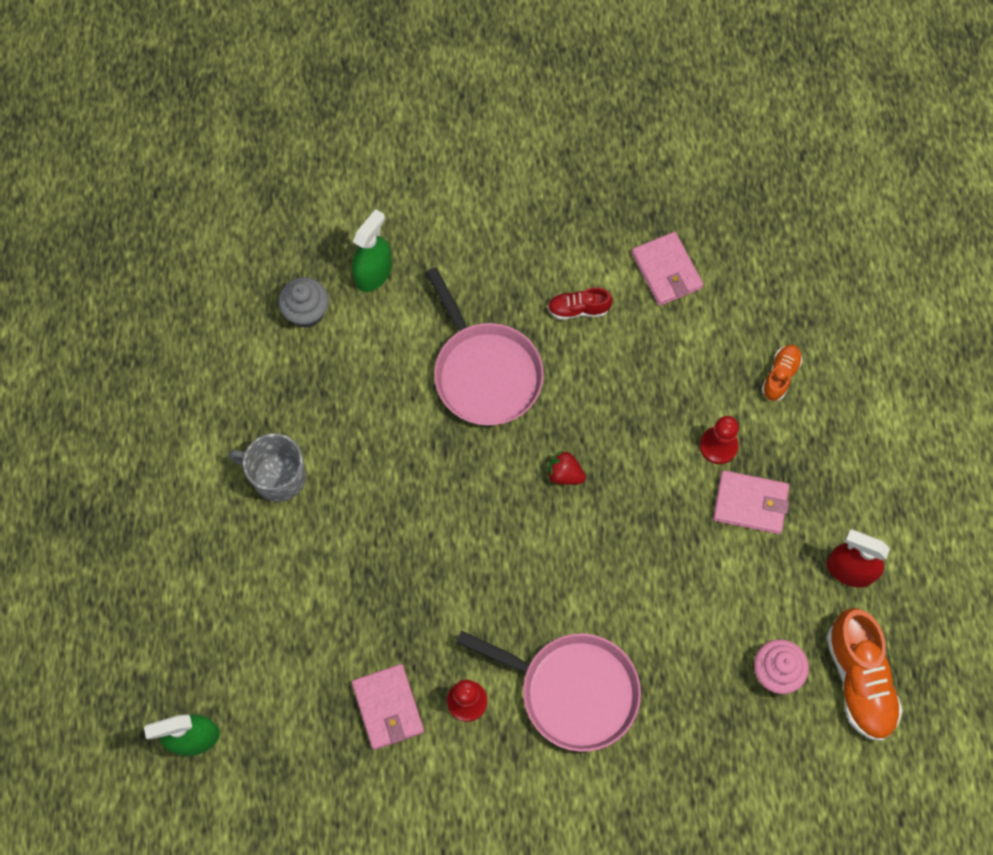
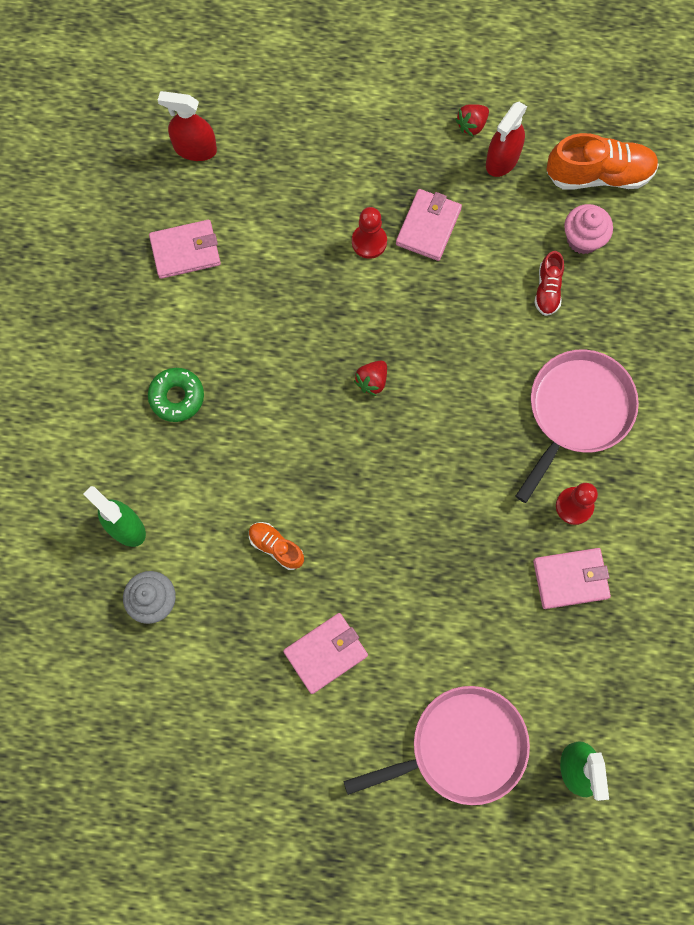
camera: 80 degrees left, 5 degrees up
(278, 476) = (325, 653): grey mug -> pink wallet
(485, 372) = (255, 436): pink pan -> pink pan (461, 747)
(511, 293) = (177, 397): none -> green donut
(578, 309) = (208, 338): red shoe -> red shoe (547, 289)
(780, 376) = (312, 175): orange shoe -> orange shoe (276, 547)
(781, 258) = (195, 149): none -> red spray bottle
(883, 531) = (471, 125): none -> red strawberry

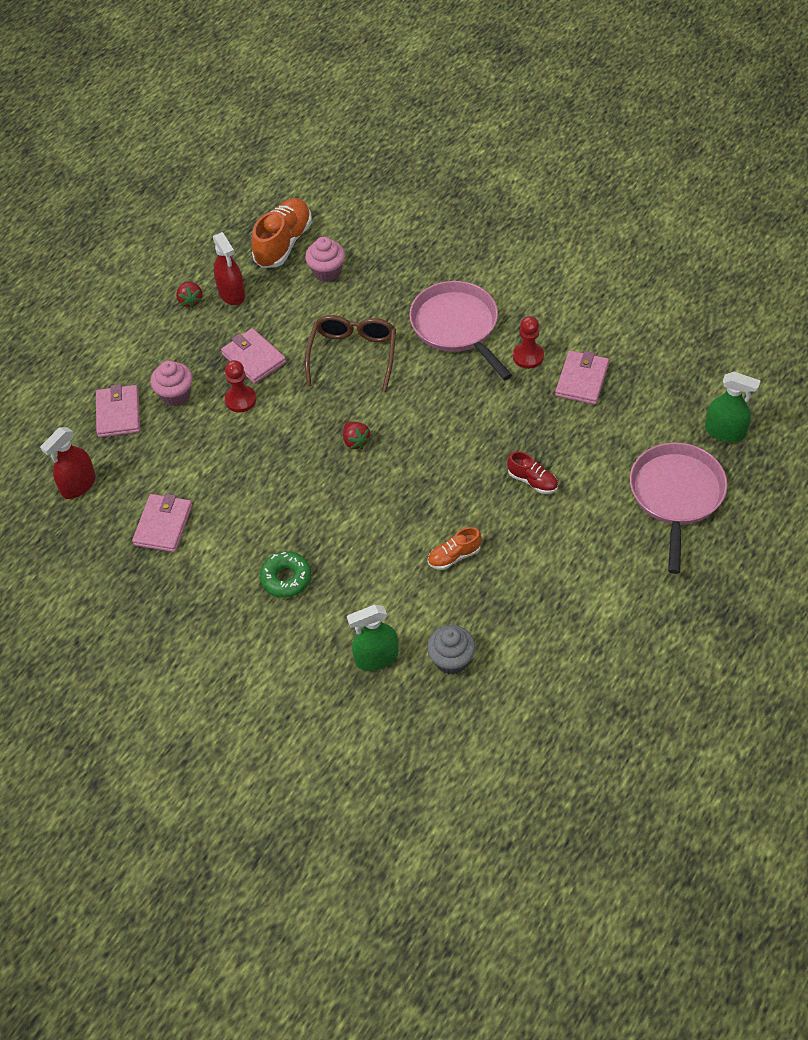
camera: 60 degrees left, 20 degrees down
(325, 653) = (558, 555): pink wallet -> pink wallet (118, 413)
(344, 177) = (175, 395): none -> pink cupcake
(482, 323) = (353, 356): none -> brown glasses
(547, 289) = (352, 307): red shoe -> red shoe (532, 481)

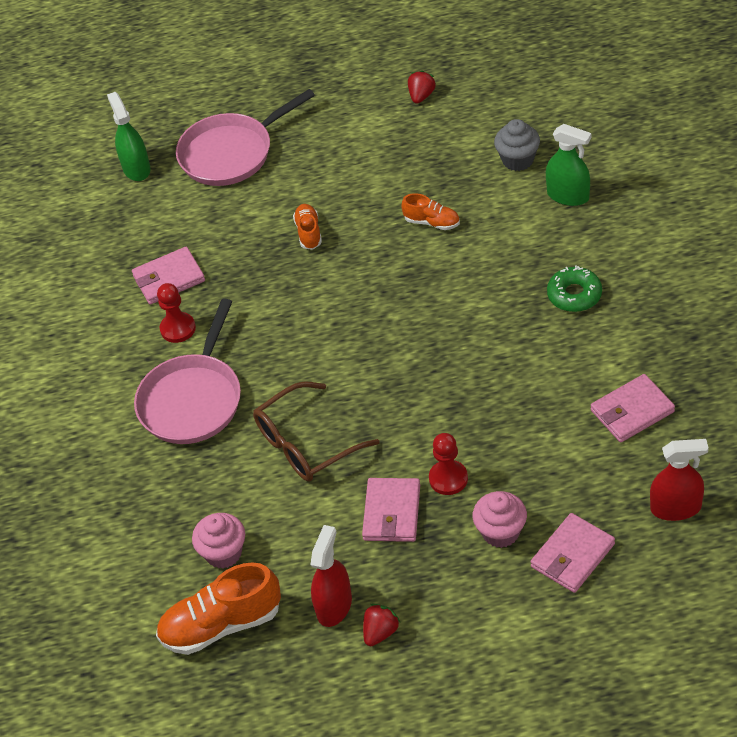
camera: 130 degrees left, 5 degrees down
(356, 441) = (397, 363): red strawberry -> red strawberry (421, 96)
(532, 481) = (309, 233): red shoe -> orange shoe

